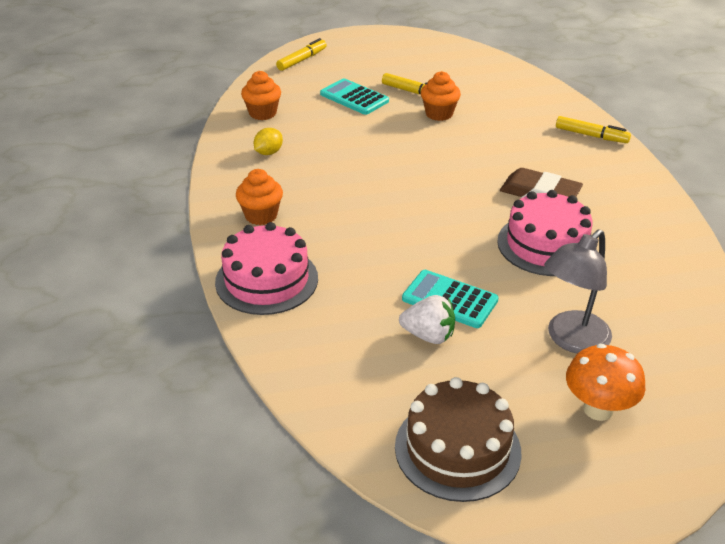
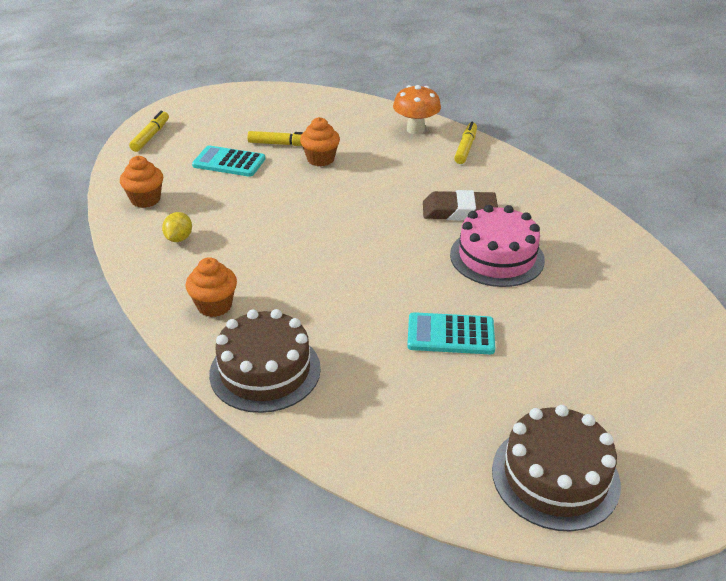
camera: 25 degrees left, 0 degrees up
(266, 280) = (265, 371): pink cake -> brown cake
(428, 335) = (456, 375): white strawberry -> none
(571, 340) = (577, 338): grey lamp -> none
(591, 136) = (465, 148): yellow marker -> yellow marker turned 75 degrees counterclockwise
(598, 409) = (640, 394): orange mushroom -> orange mushroom (415, 129)

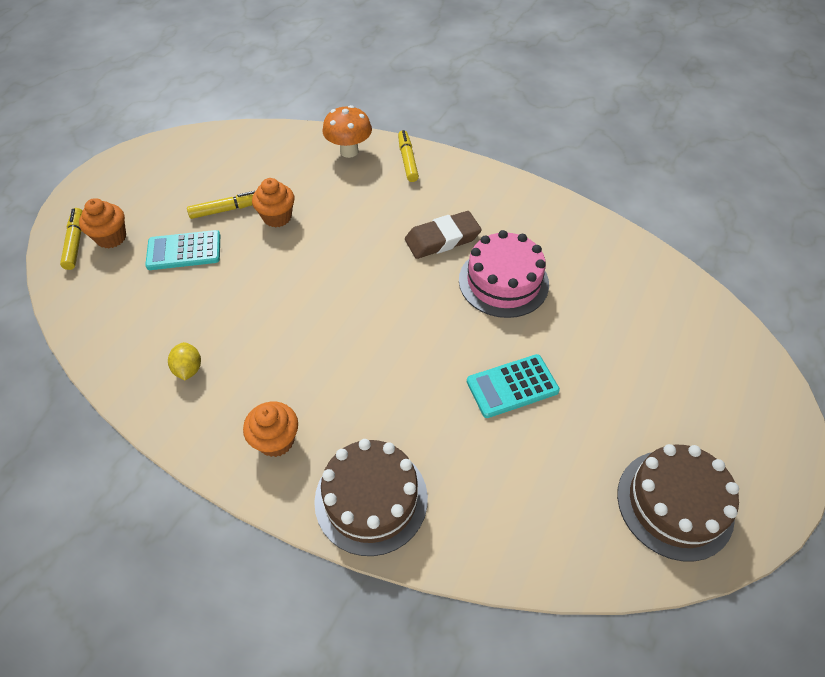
camera: 25 degrees left, 15 degrees up
(145, 199) = (121, 331): orange cupcake -> orange cupcake (111, 238)

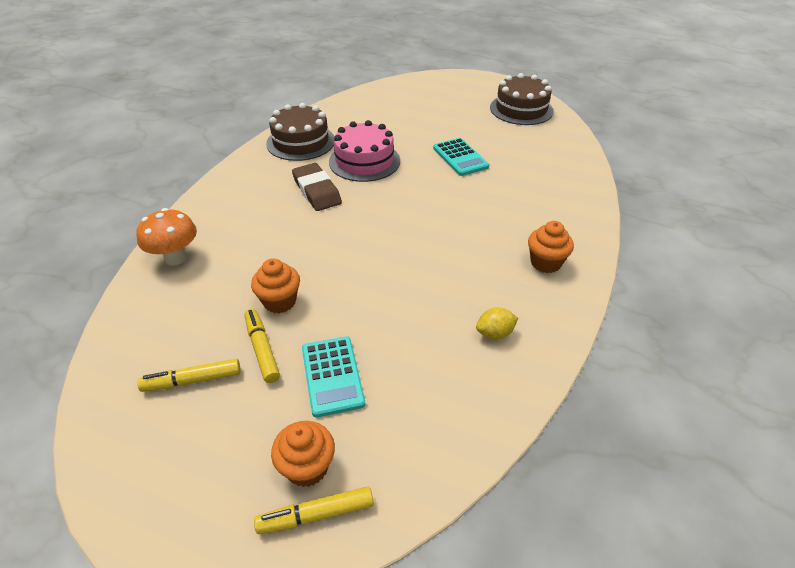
camera: 95 degrees left, 10 degrees down
(371, 499) = (570, 211): brown cake -> brown cake (301, 142)
(407, 160) = (202, 216): yellow marker -> yellow marker (192, 380)

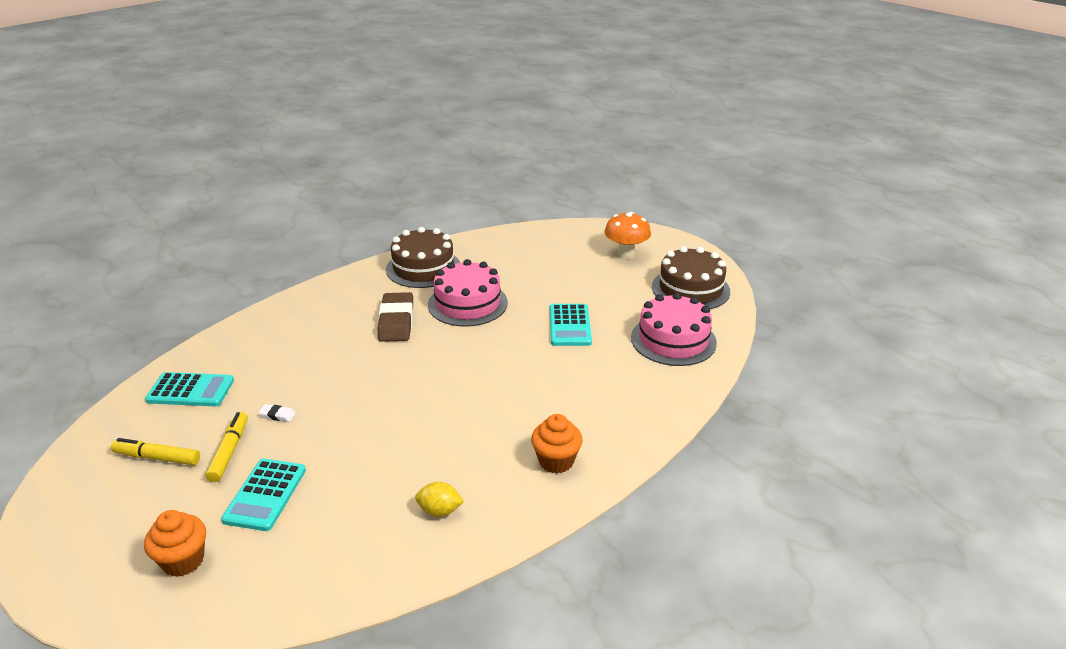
camera: 25 degrees right, 10 degrees down
(171, 306) = (190, 390): none -> turquoise calculator
(175, 258) = (226, 349): orange mushroom -> orange mushroom (626, 254)
(279, 301) = (277, 415): orange cupcake -> white eraser
(316, 515) = (159, 599): yellow marker -> none
(543, 148) = (673, 340): none -> pink cake

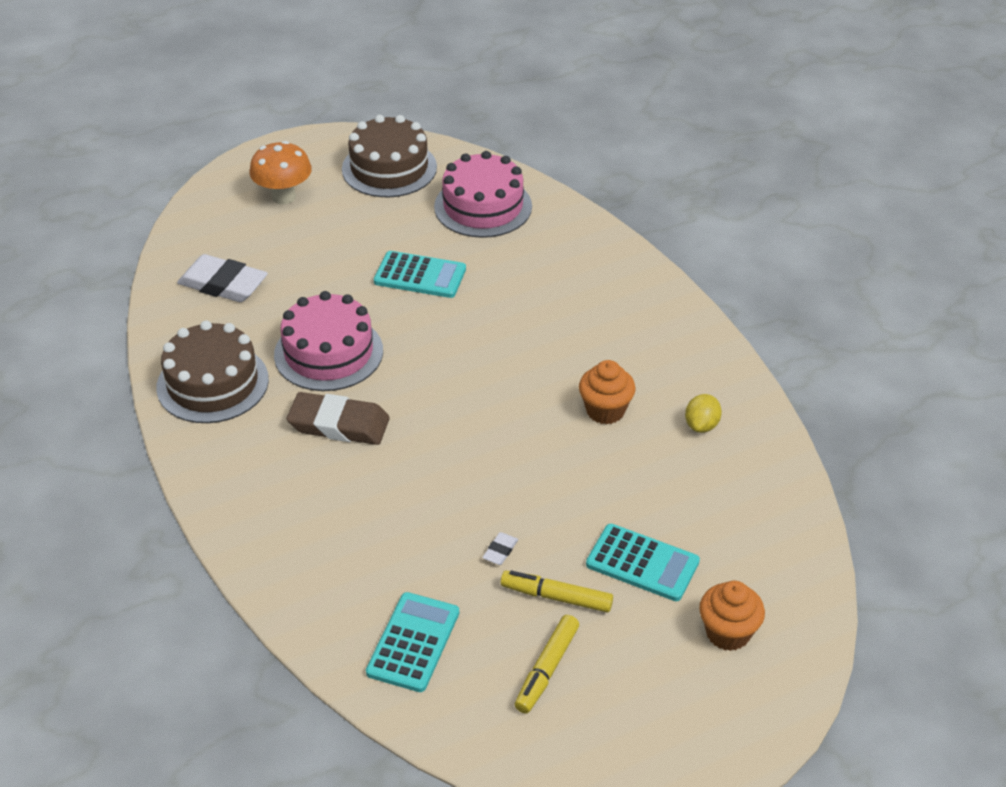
camera: 75 degrees left, 10 degrees up
(521, 252) = (223, 284): none -> white eraser
(556, 461) = (652, 332): orange cupcake -> orange cupcake (605, 410)

